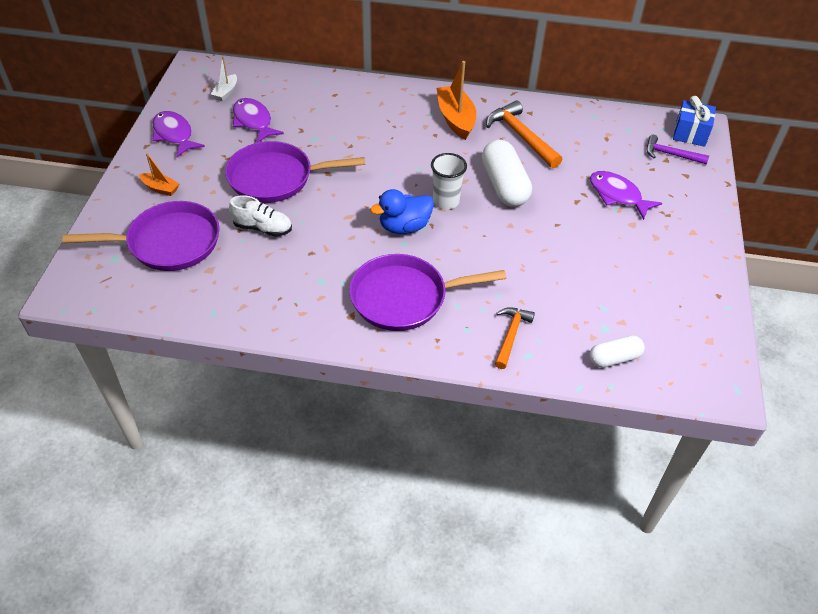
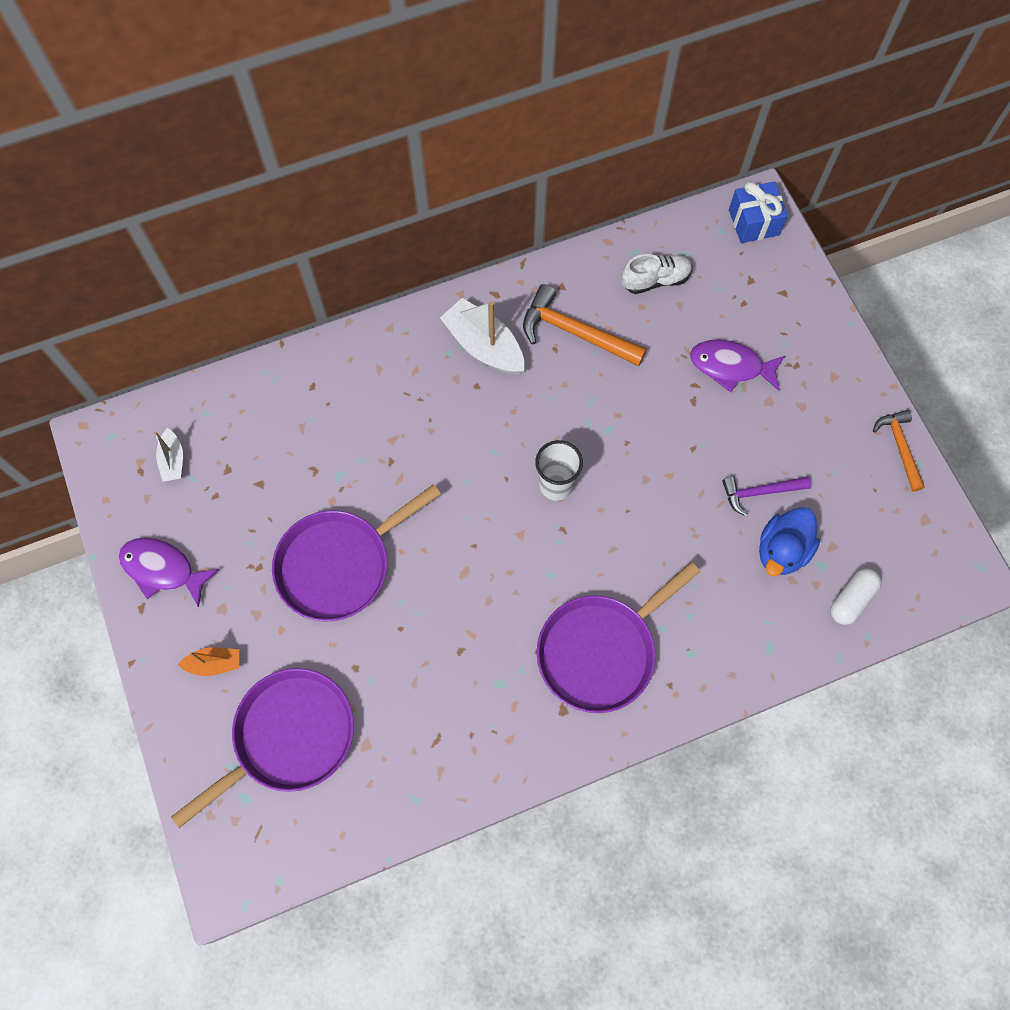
camera: 30 degrees left, 20 degrees up
(253, 121) = (245, 490): purple fish -> none
(263, 228) = (380, 649): white shoe -> white shoe (655, 280)
(404, 227) = (535, 550): blue duck -> blue duck (782, 550)
(456, 119) = (484, 346): orange boat -> white boat
(504, 185) = (604, 422): white capsule -> none
(511, 335) = (738, 633): orange hammer -> orange hammer (900, 447)
(670, 154) = (751, 268): purple hammer -> purple hammer (759, 492)

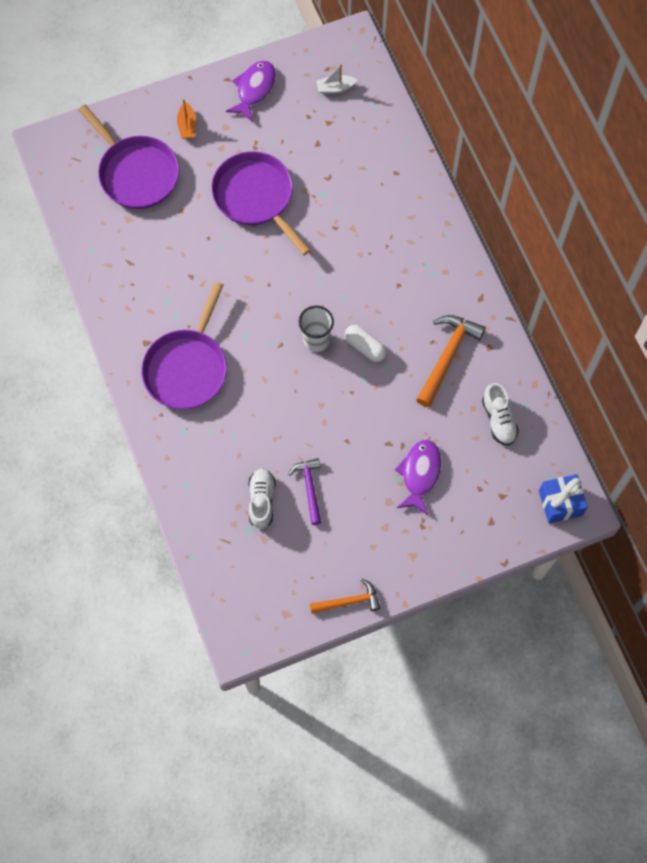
camera: 90 degrees right, 0 degrees up
(484, 346) = (433, 290): white boat -> none
(600, 651) = (187, 368): purple pan -> purple pan turned 120 degrees counterclockwise
(782, 550) = (261, 501): blue duck -> white shoe
(851, 599) = (221, 549): white capsule -> white capsule (365, 347)

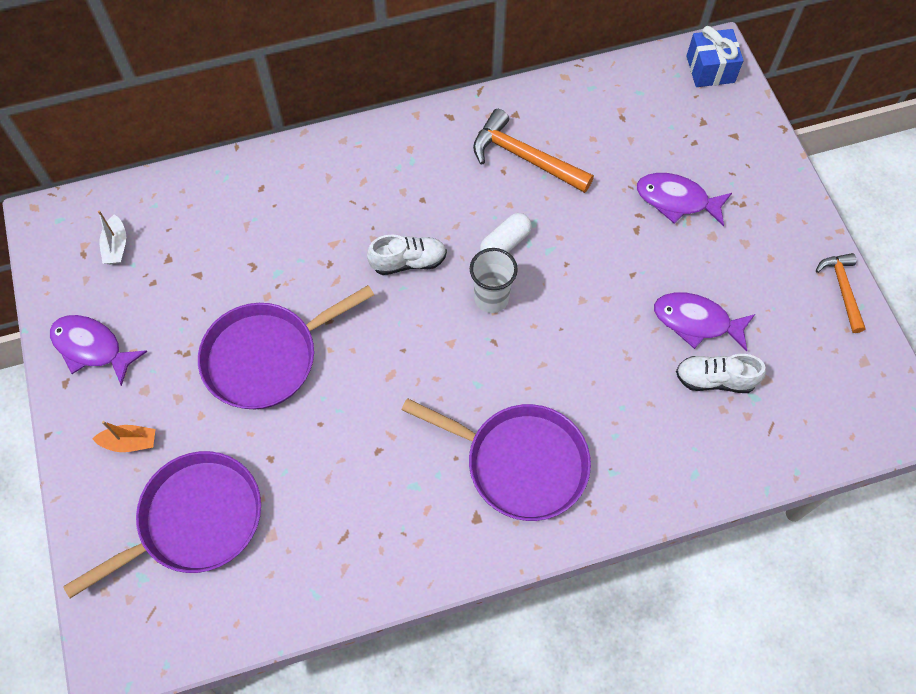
camera: 85 degrees left, 5 degrees down
(309, 488) = (696, 321): purple hammer -> purple fish
(498, 420) = (608, 115): white shoe -> white shoe (408, 262)

